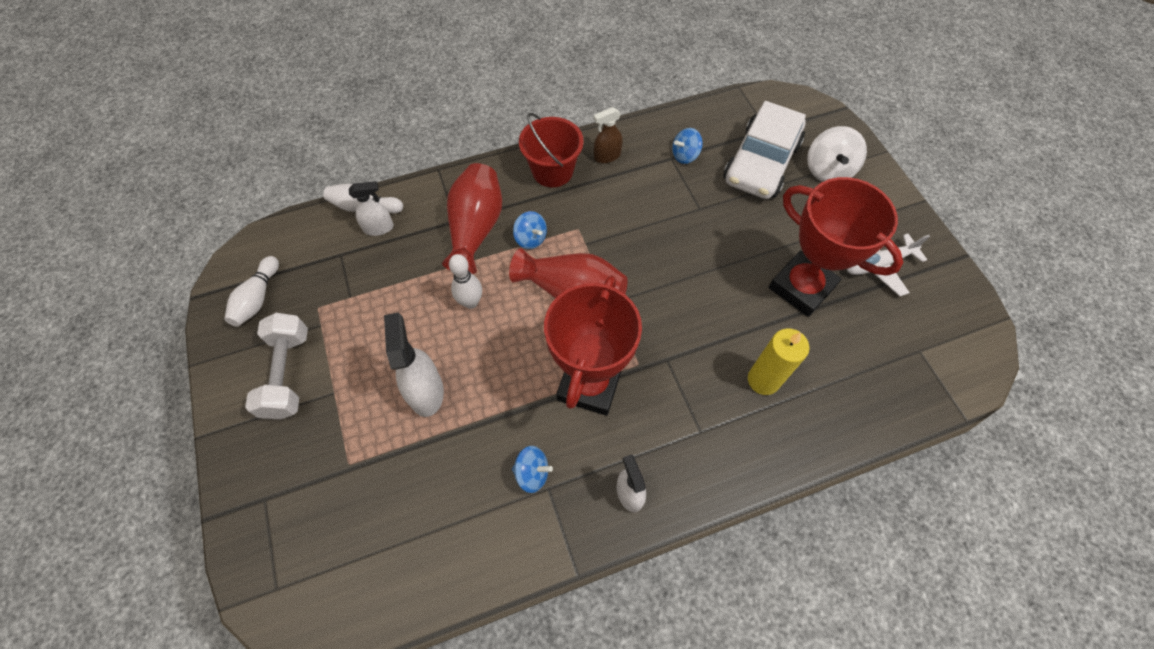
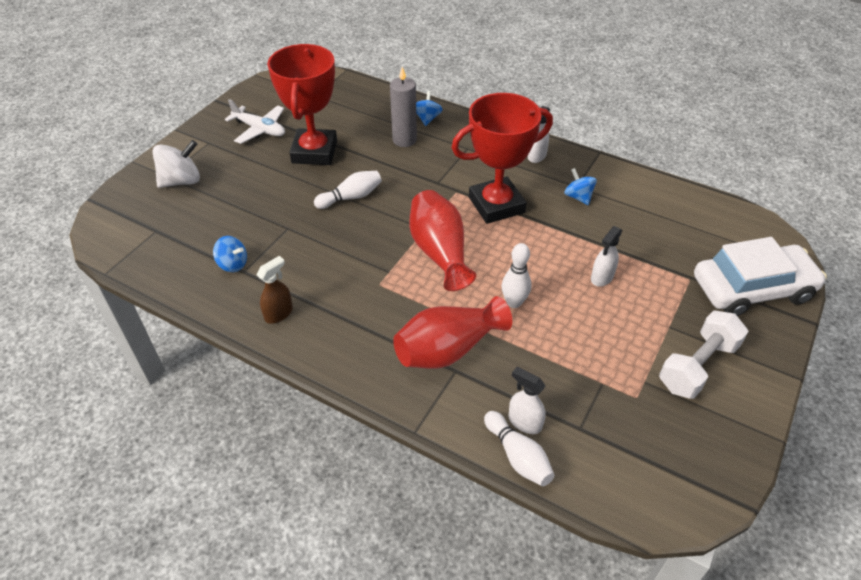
camera: 130 degrees left, 15 degrees down
(258, 298) = (686, 451): white bowling pin -> white bowling pin (351, 197)
(426, 391) = (602, 277): white spray bottle -> white spray bottle, size x0.63
(530, 239) = (419, 306): blue spinning top -> blue spinning top (427, 119)
(552, 171) = (332, 340): red bucket -> none
(607, 156) = (279, 313): brown spray bottle -> brown spray bottle turned 75 degrees counterclockwise
(761, 163) = (203, 217): white car -> white car (752, 289)
(763, 380) = (404, 140): yellow candle -> grey candle

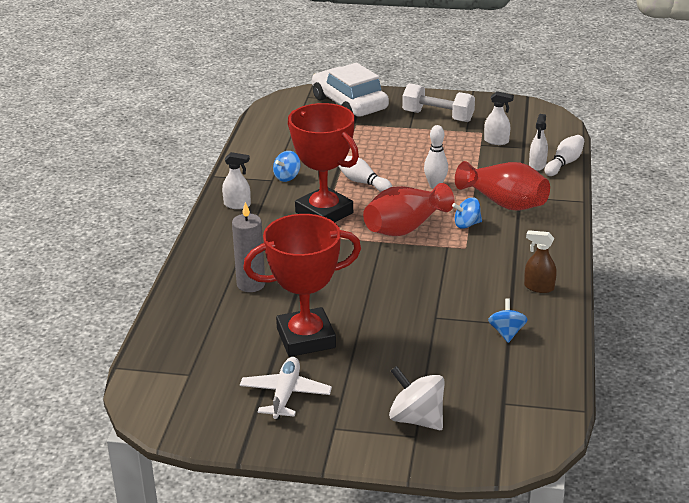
camera: 110 degrees left, 15 degrees down
(351, 197) = (365, 292): white bowling pin -> white bowling pin (362, 182)
(427, 119) = (203, 279): blue spinning top -> blue spinning top (467, 224)
(602, 277) = (380, 156): white spray bottle -> white spray bottle (496, 141)

